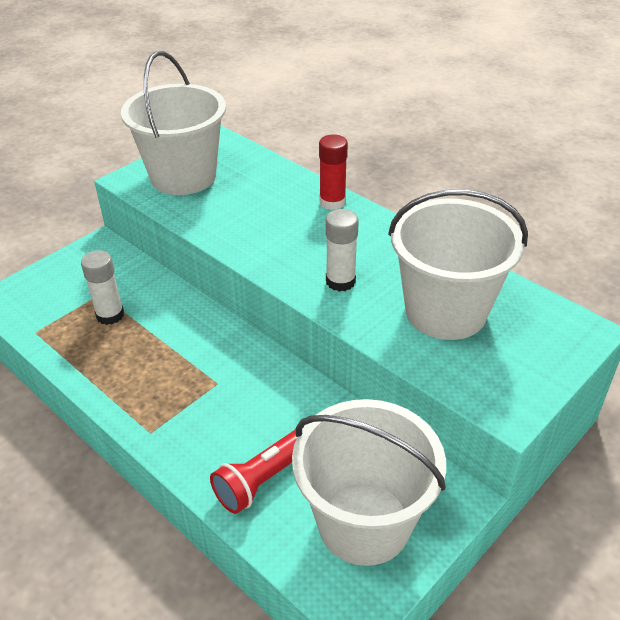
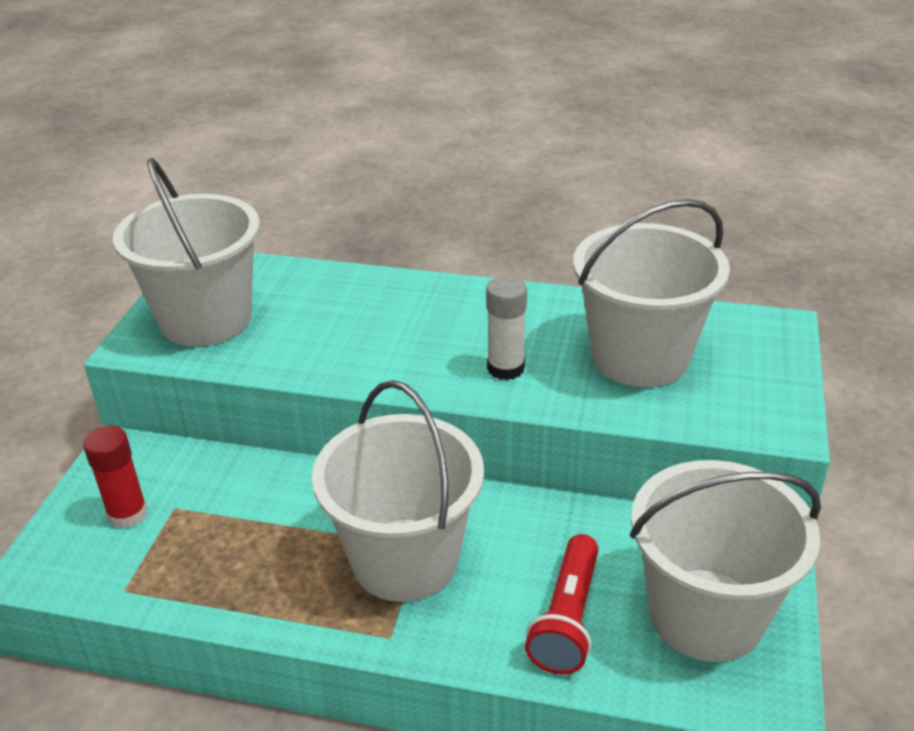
camera: 30 degrees left, 5 degrees down
(110, 315) = (212, 527): white glue stick -> none
(200, 387) = (405, 559): none -> white bucket
(332, 202) = (417, 289): red glue stick -> red glue stick (128, 514)

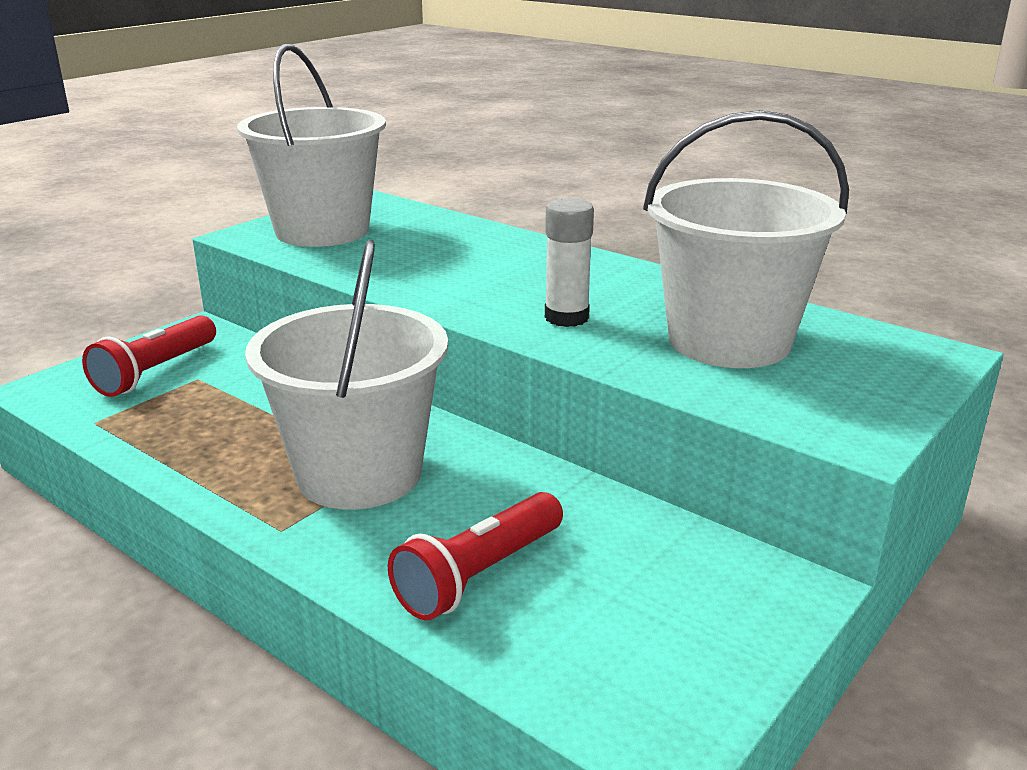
camera: 25 degrees right, 10 degrees down
(128, 514) = (155, 372): red glue stick -> red flashlight
(706, 614) = (650, 626): white bucket -> none

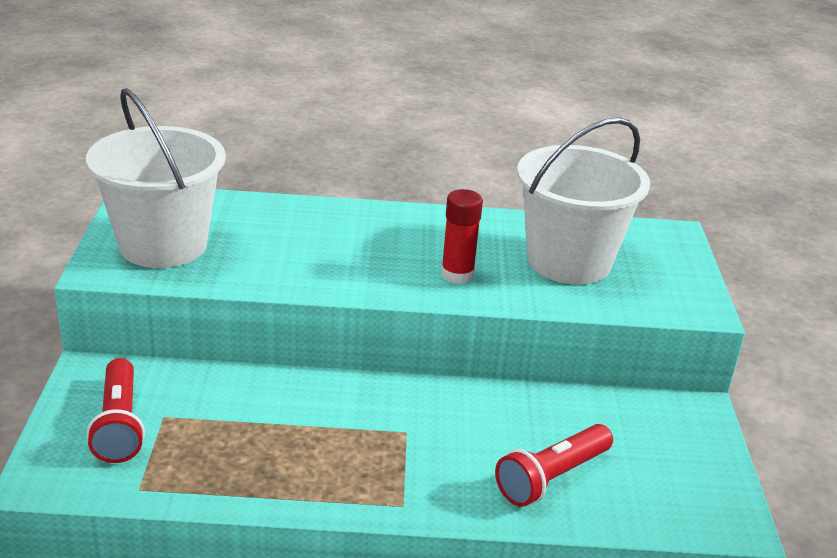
camera: 40 degrees left, 5 degrees up
(359, 474) = (396, 443): white bucket -> none
(479, 575) = (552, 478): red flashlight -> red flashlight turned 45 degrees clockwise
(566, 317) = (457, 274): white glue stick -> red glue stick

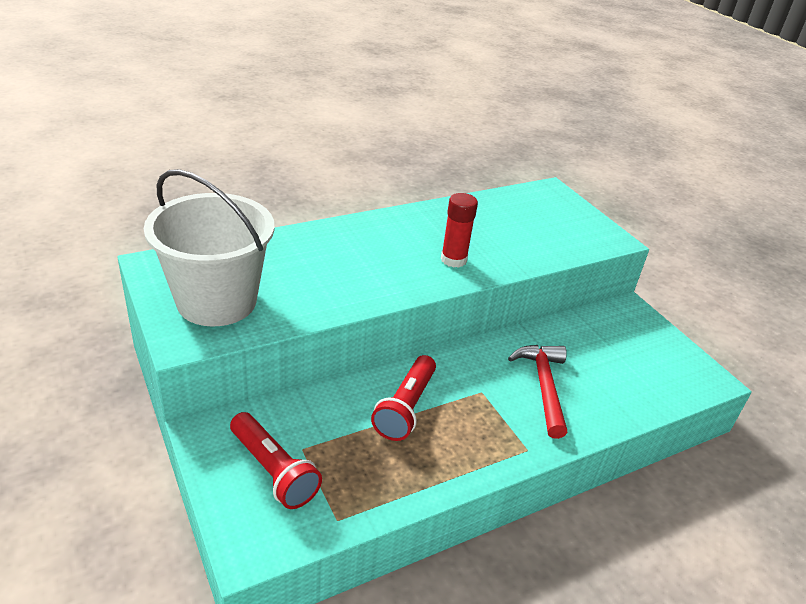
camera: 30 degrees left, 5 degrees up
(487, 451) = (543, 386): none -> red hammer
(552, 478) = (595, 390): red flashlight -> red flashlight (405, 408)
(569, 261) = (511, 228): white bucket -> none

